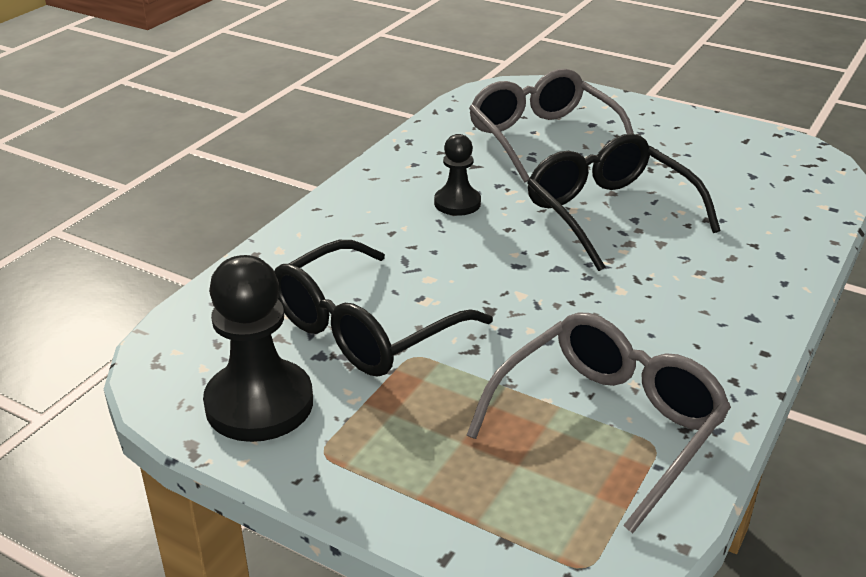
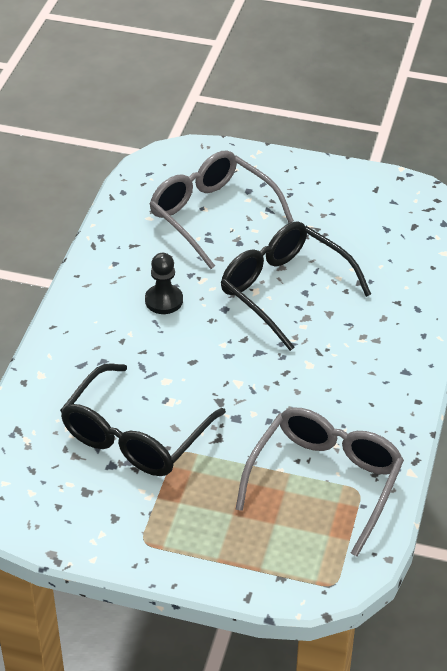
camera: 15 degrees left, 10 degrees up
(259, 404) = (85, 513): black pawn -> none

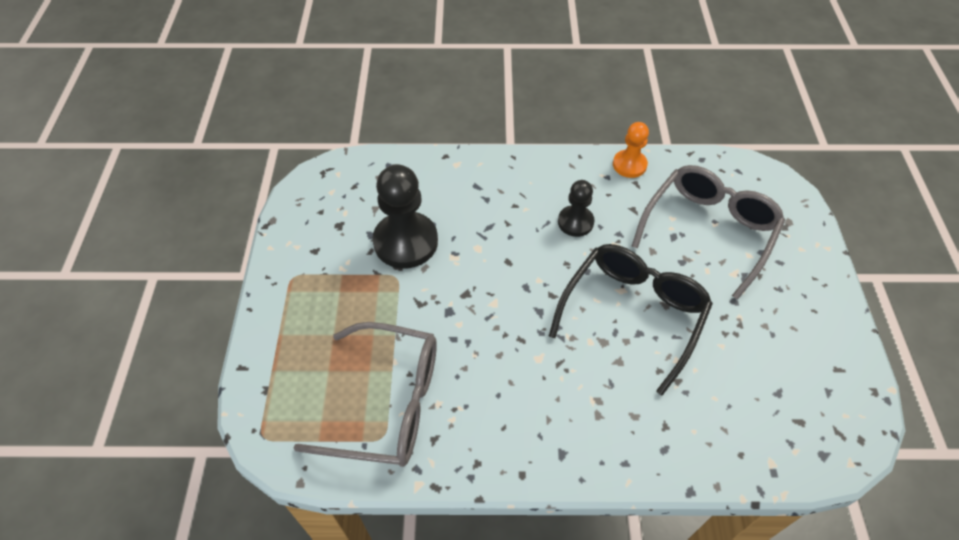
camera: 75 degrees right, 10 degrees up
(107, 243) = (629, 165): none -> orange pawn
(135, 436) = (405, 242): black glasses -> black pawn

